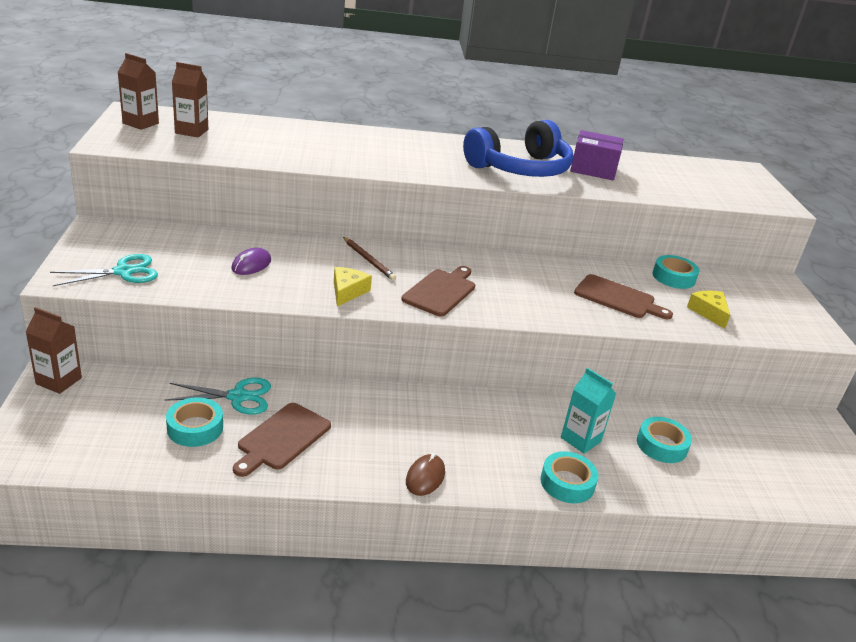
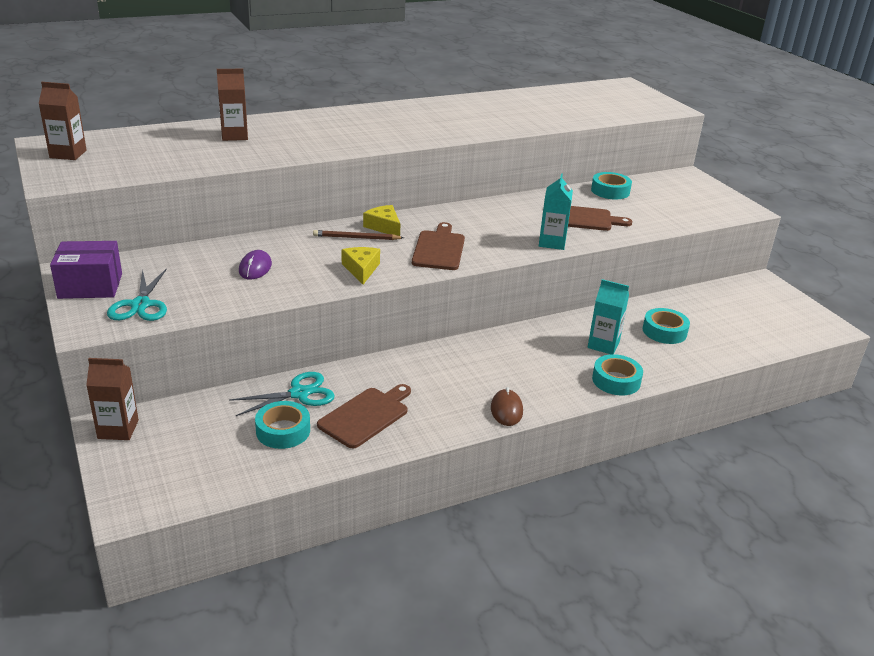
camera: 20 degrees left, 0 degrees up
(123, 272) = (140, 305): turquoise scissors -> turquoise scissors turned 135 degrees clockwise
(191, 131) = (127, 151): brown carton -> brown carton (234, 136)
(282, 438) = (366, 416): brown cutting board -> brown cutting board turned 150 degrees counterclockwise
(368, 260) = (356, 238): brown pencil -> brown pencil turned 150 degrees clockwise
(520, 168) = (453, 122): blue headphones -> none
(565, 315) = (552, 242): none -> turquoise carton
(593, 169) = (511, 110): purple box -> purple box (90, 286)
(709, 312) = (655, 212): yellow cheese -> yellow cheese (384, 227)

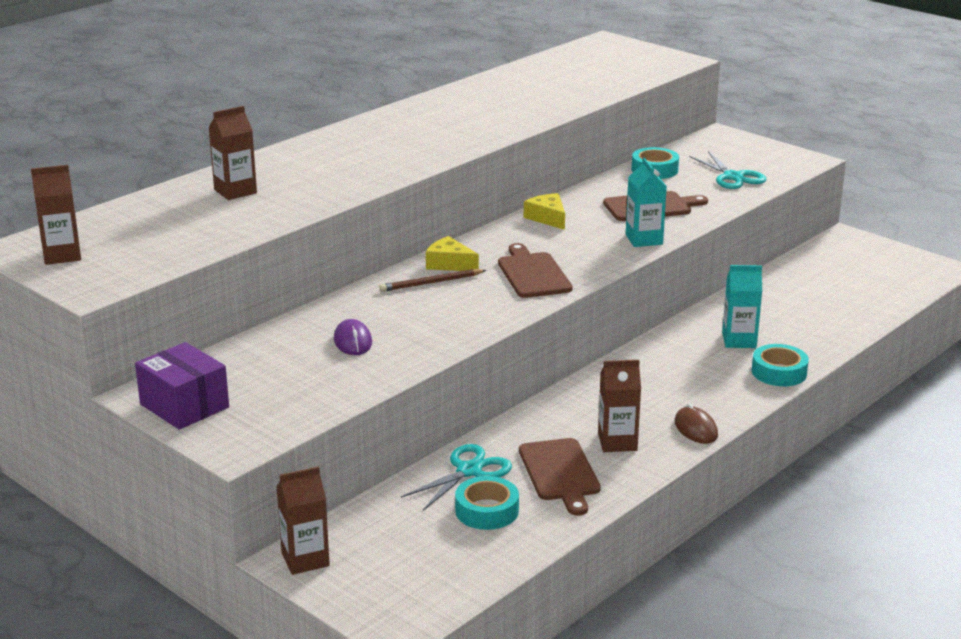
camera: 20 degrees left, 5 degrees down
(90, 286) = (184, 406): purple box -> purple box turned 75 degrees clockwise
(140, 305) = (267, 411): turquoise scissors -> turquoise scissors (733, 177)
(361, 269) = (471, 315): yellow cheese -> yellow cheese (547, 218)
(366, 416) = (560, 473): brown cutting board -> brown cutting board turned 150 degrees clockwise
(433, 403) = (617, 442): none -> brown carton
(664, 331) = (788, 312): turquoise tape -> none

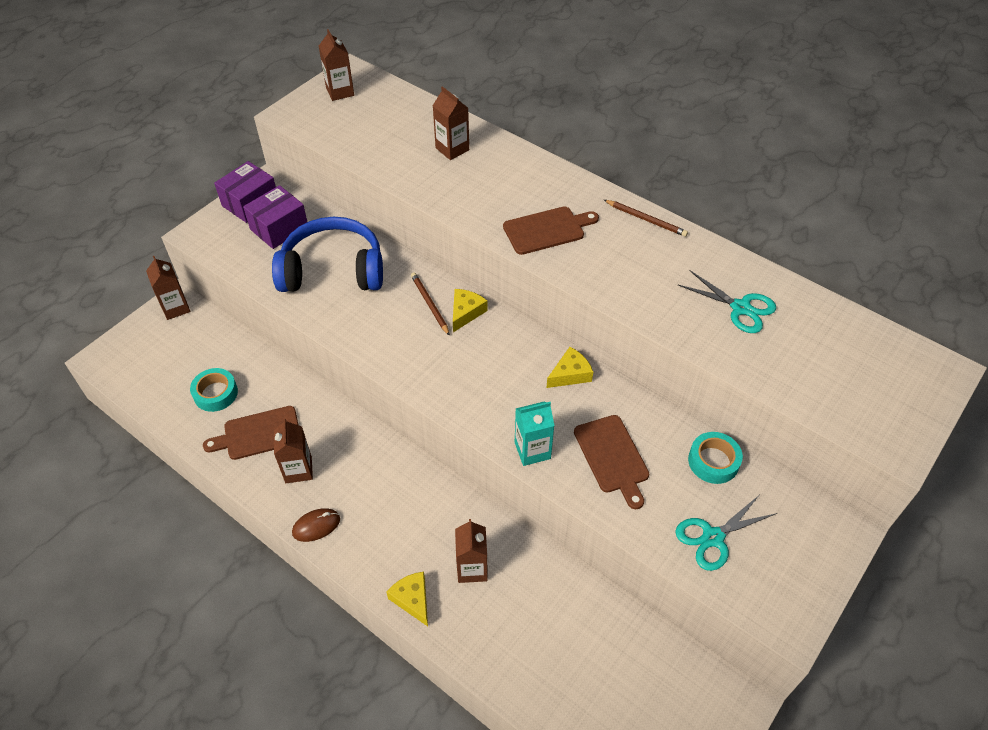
camera: 85 degrees right, 25 degrees up
(253, 381) = (279, 228): none -> purple box
(353, 341) = (333, 270): purple mouse -> blue headphones
(399, 112) = (646, 219): none -> brown pencil
(469, 471) = (266, 380): turquoise scissors -> turquoise scissors (740, 308)
(533, 274) = (451, 368): brown cutting board -> brown cutting board (547, 230)
(739, 340) = (472, 568): turquoise carton -> brown carton
(779, 372) = (412, 599): turquoise tape -> yellow cheese

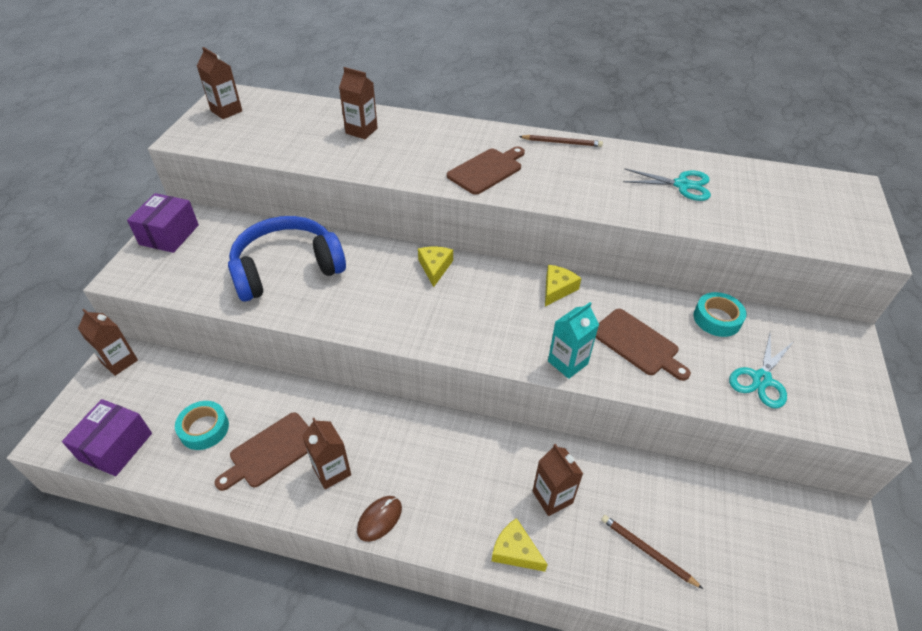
camera: 25 degrees left, 5 degrees down
(279, 228) = (211, 248): purple box -> purple box (116, 447)
(429, 304) = (397, 271): brown pencil -> brown pencil (647, 551)

